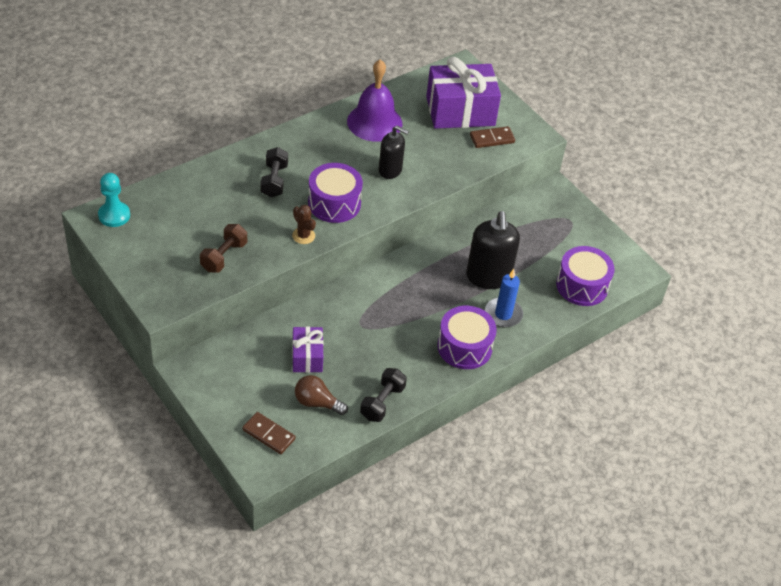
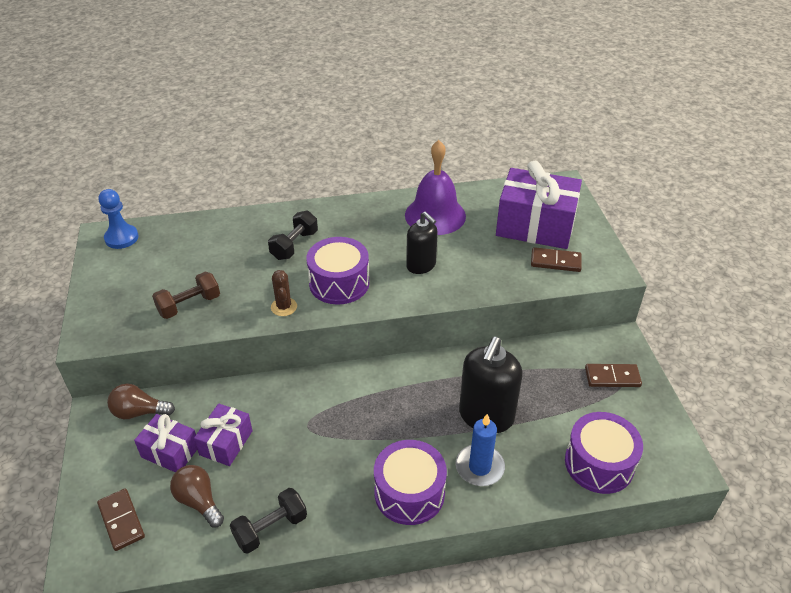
camera: 30 degrees right, 5 degrees down
(114, 215) = (121, 238): turquoise pawn -> blue pawn
(220, 357) = (139, 412): none -> brown light bulb
(268, 377) = (170, 452): none -> purple gift
(563, 221) = (612, 377): none -> brown domino

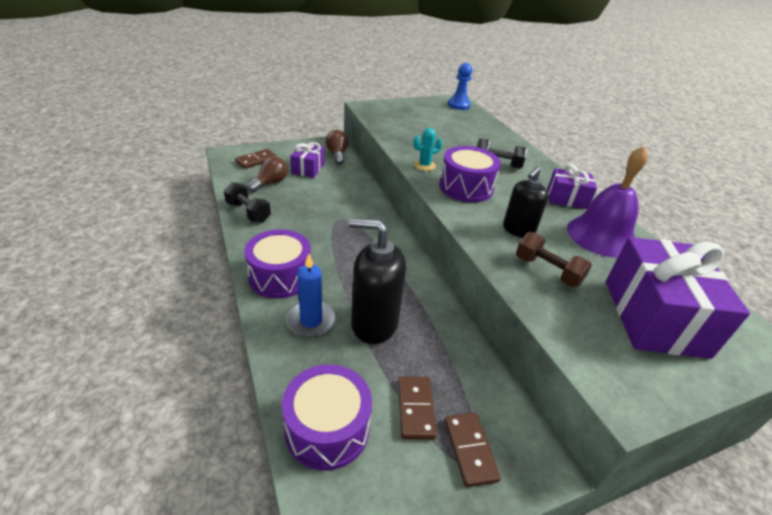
camera: 75 degrees right, 5 degrees down
(189, 305) = (408, 132): brown dumbbell -> brown dumbbell (547, 271)
(226, 443) = (318, 187): purple gift -> purple gift (567, 198)
(284, 307) = (424, 165): brown cactus -> turquoise cactus
(555, 262) = (599, 337): brown domino -> brown domino (415, 408)

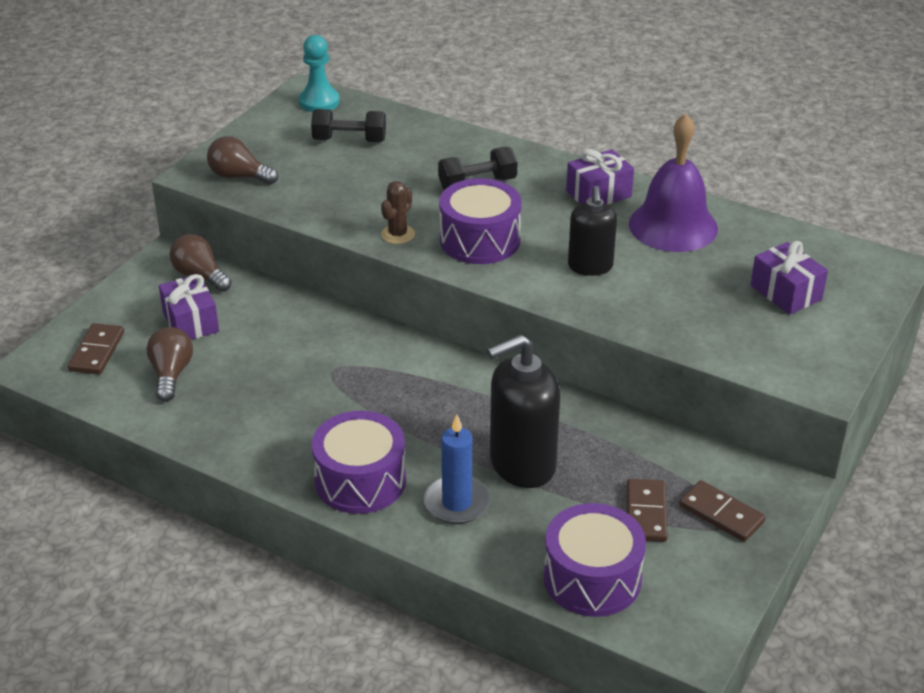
camera: 35 degrees left, 0 degrees up
(248, 212) = (205, 431): black dumbbell -> black dumbbell (349, 140)
(382, 114) = (239, 176): none -> brown light bulb
(415, 408) = (646, 513): brown domino -> brown domino turned 45 degrees clockwise
(424, 165) = (398, 234): turquoise cactus -> brown cactus
(458, 105) = (319, 102): blue pawn -> turquoise pawn
(547, 271) = (661, 299): brown dumbbell -> none
(654, 317) = (785, 292): purple gift -> purple gift, size x0.53

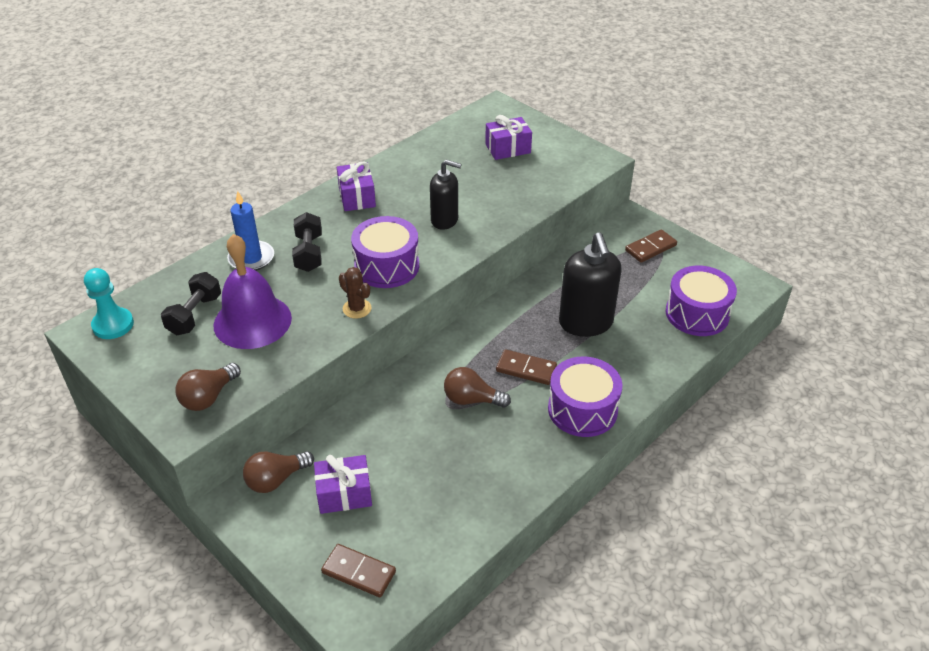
camera: 75 degrees left, 5 degrees up
(171, 374) = (414, 516): brown light bulb -> brown light bulb (472, 399)
(457, 503) = (617, 362): blue candle -> blue candle (251, 258)
(646, 513) = (644, 278): brown domino -> brown domino (526, 369)
(673, 226) = (414, 174): purple bell -> purple bell (252, 321)

